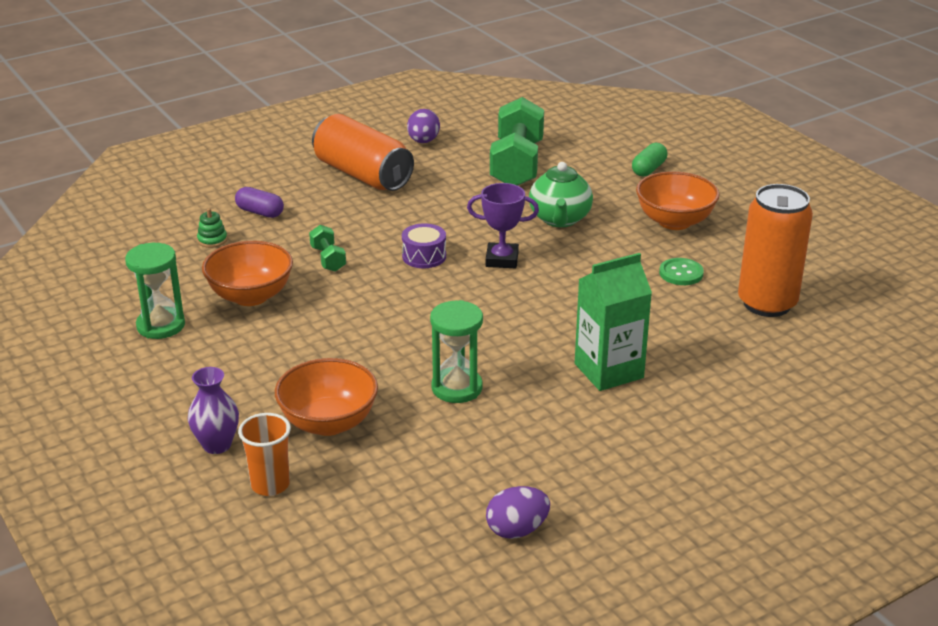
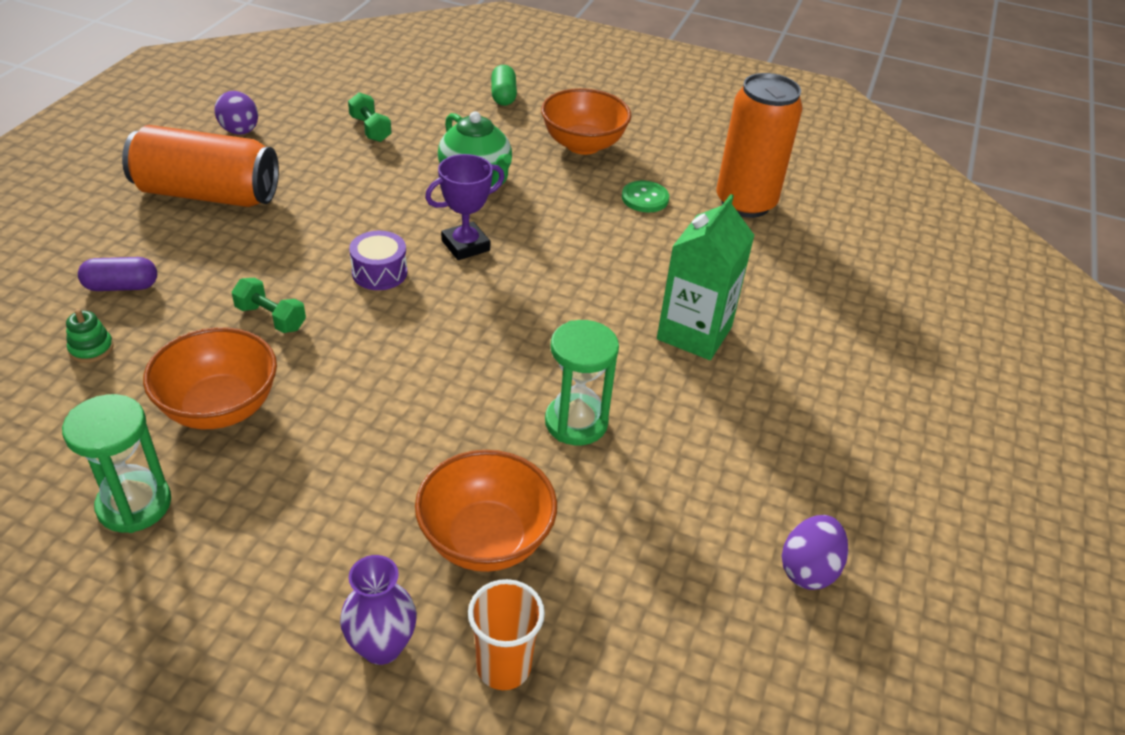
camera: 40 degrees left, 10 degrees up
(517, 164) = (370, 129): green dumbbell -> green dumbbell, size x0.46

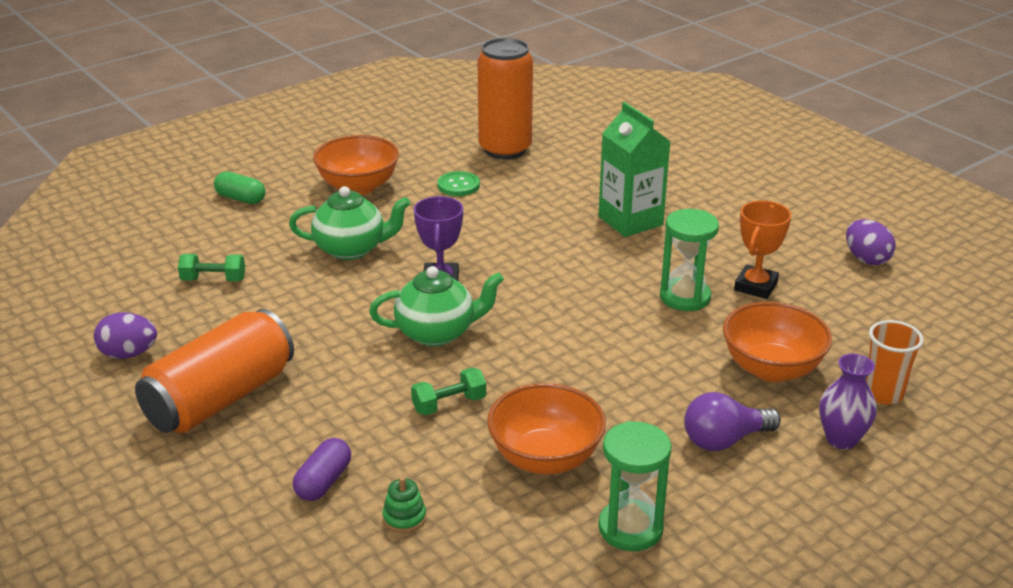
camera: 55 degrees left, 10 degrees down
(321, 536) = (724, 440): none -> purple light bulb
(379, 272) = (437, 333): purple drum -> green teapot
(649, 476) = (755, 286): none -> orange trophy

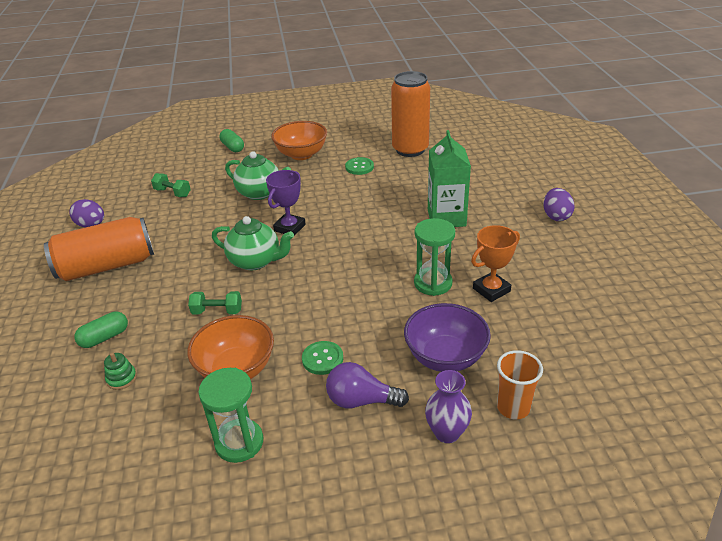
camera: 30 degrees right, 5 degrees up
(323, 482) = (104, 337): purple capsule -> green capsule
(638, 414) = (322, 359): none -> green button
(771, 369) = (445, 357): orange bowl -> purple bowl
(866, 259) = (598, 293): purple egg -> purple egg (556, 216)

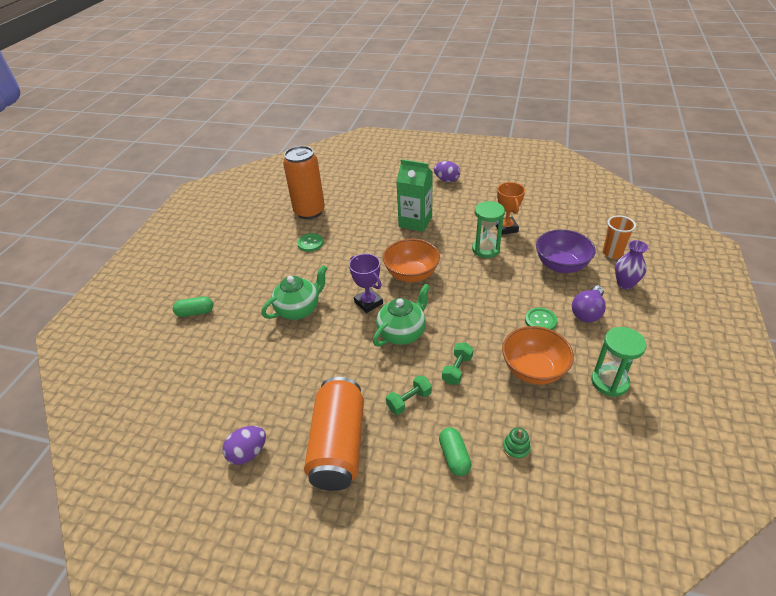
camera: 65 degrees left, 5 degrees up
(172, 193) = (242, 373): green dumbbell -> green dumbbell (409, 401)
(301, 154) = (257, 270): orange bowl -> orange bowl (411, 274)

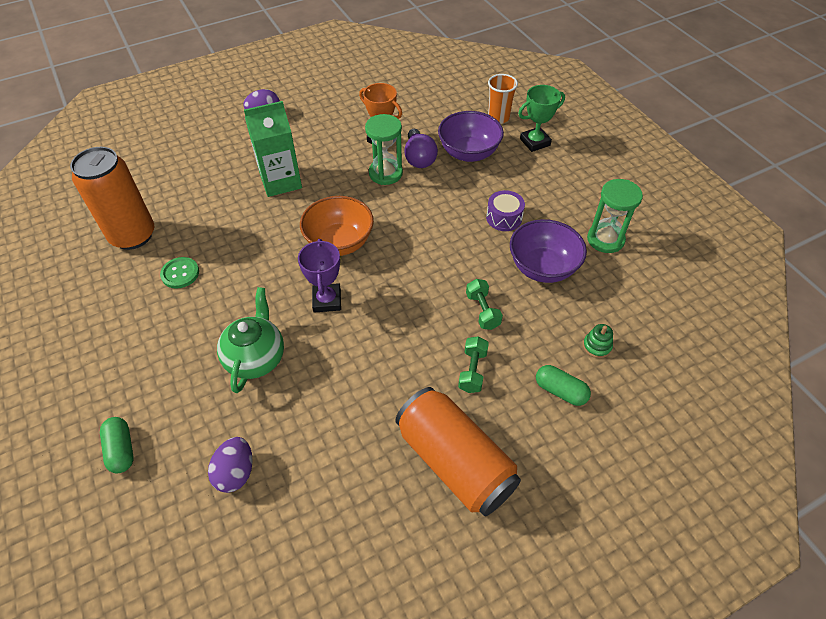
camera: 45 degrees left, 10 degrees up
(195, 312) = (121, 450): green capsule -> green capsule turned 60 degrees counterclockwise
(248, 453) = (376, 544): purple egg -> purple egg (236, 472)
(368, 303) = (327, 300): purple trophy -> purple trophy turned 75 degrees clockwise
(402, 333) = (396, 309): green teapot -> none
(533, 370) = (542, 268): orange bowl -> purple bowl
(540, 321) = (504, 218): green button -> purple drum
(587, 312) = (532, 186): purple light bulb -> purple light bulb (419, 158)
(625, 283) = (535, 142): purple vase -> green trophy

